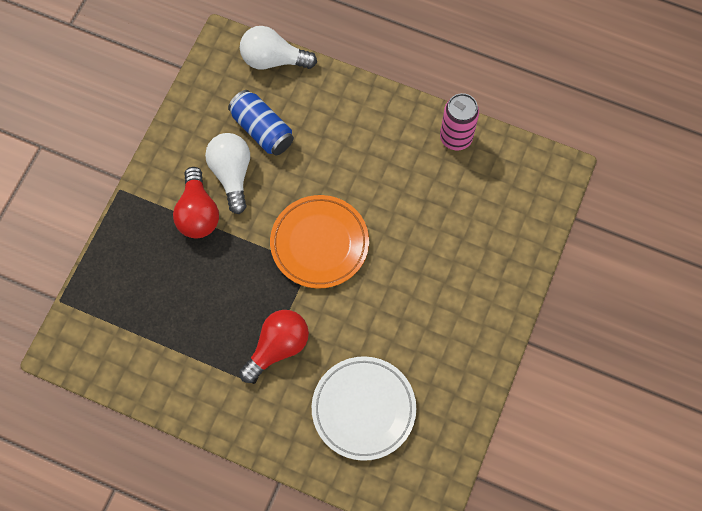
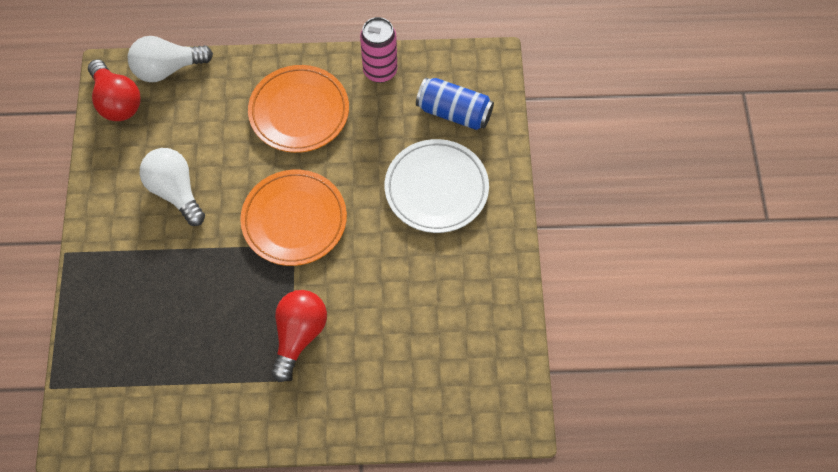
camera: 25 degrees left, 5 degrees down
(198, 213) = (157, 242): red light bulb -> red light bulb (117, 101)
(262, 130) = (187, 138): blue can -> blue can (454, 112)
(363, 409) = (411, 356): white plate -> white plate (436, 189)
(368, 146) = (299, 112): none -> orange plate

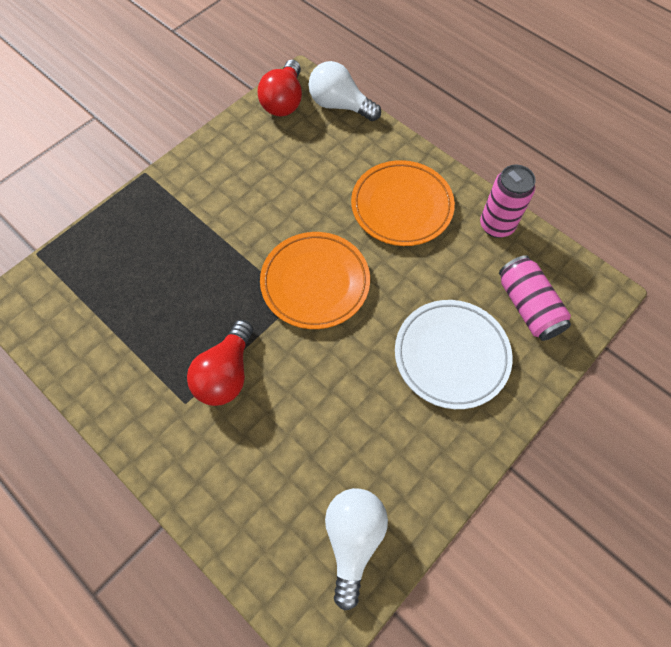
camera: 45 degrees right, 0 degrees up
(175, 191) = (256, 191): white light bulb -> white light bulb (353, 539)
(299, 335) = (226, 373): red light bulb -> red light bulb turned 135 degrees clockwise
(454, 112) = (528, 306): blue can -> pink can

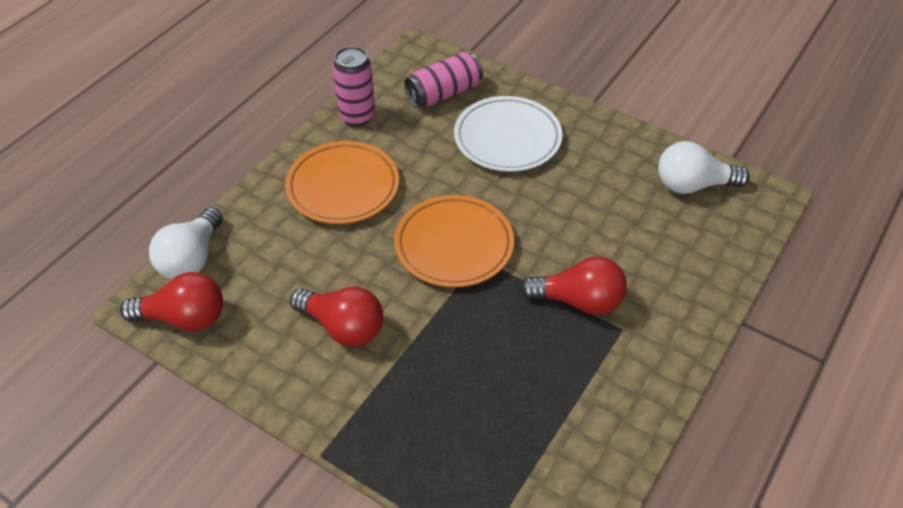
camera: 100 degrees left, 15 degrees down
(248, 194) = (343, 327): none -> red light bulb

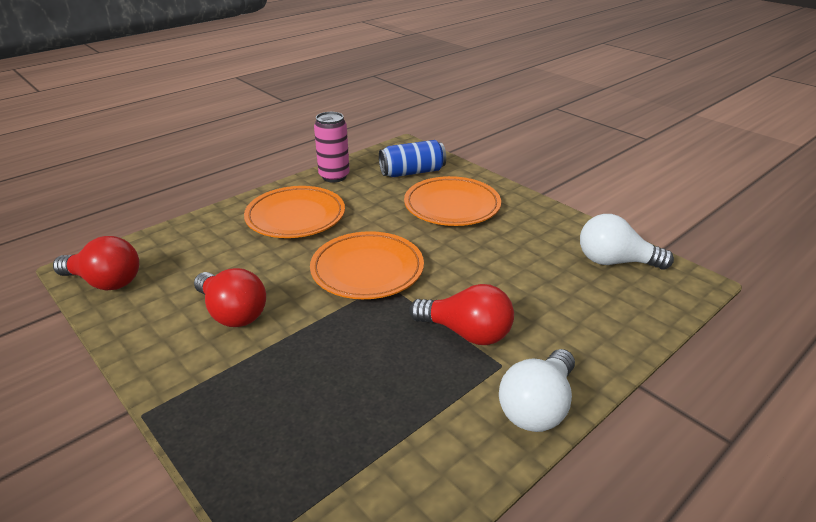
camera: 15 degrees right, 15 degrees down
(191, 259) = (143, 243): white light bulb -> white light bulb (537, 407)
(444, 93) = (412, 172): pink can -> blue can
(507, 139) = (452, 206): white plate -> orange plate

